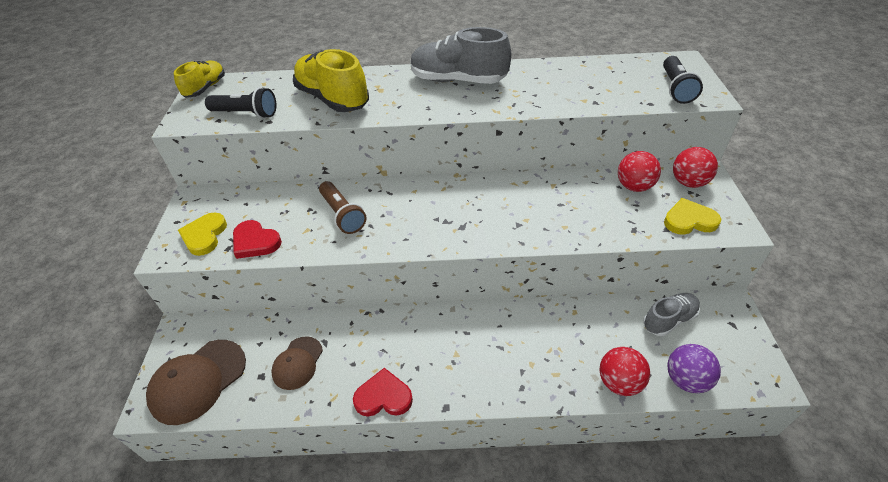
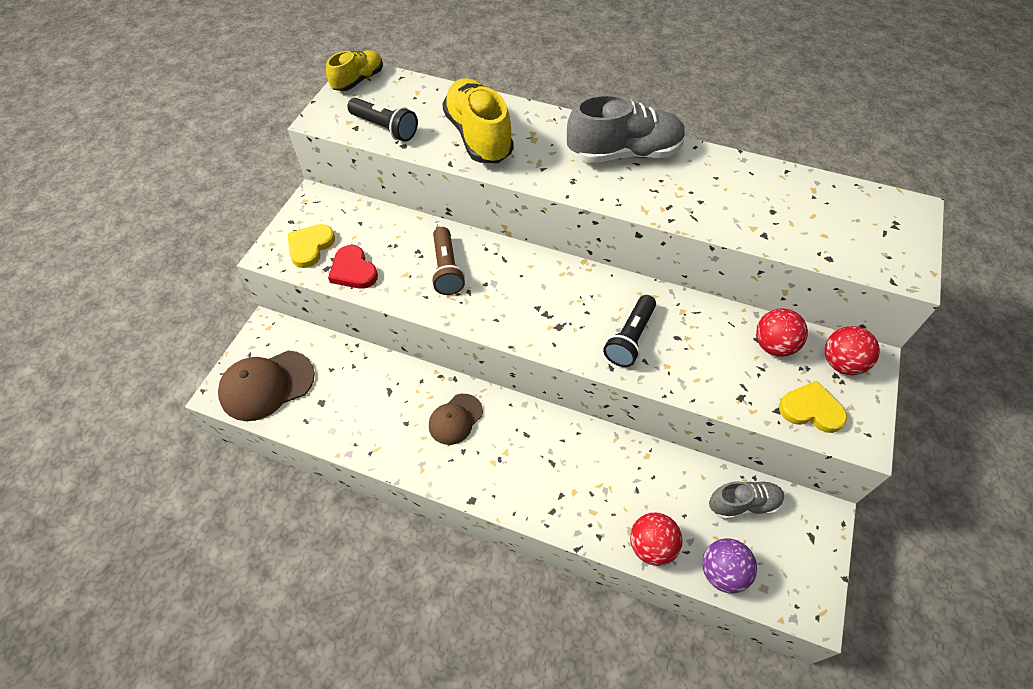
camera: 20 degrees right, 10 degrees up
(297, 363) = (357, 402): brown cap -> brown cap (455, 419)
(383, 397) = (420, 466): red heart -> none
(458, 80) = (624, 153): grey shoe -> grey shoe turned 135 degrees clockwise
(676, 88) = (875, 247): black flashlight -> black flashlight (630, 339)

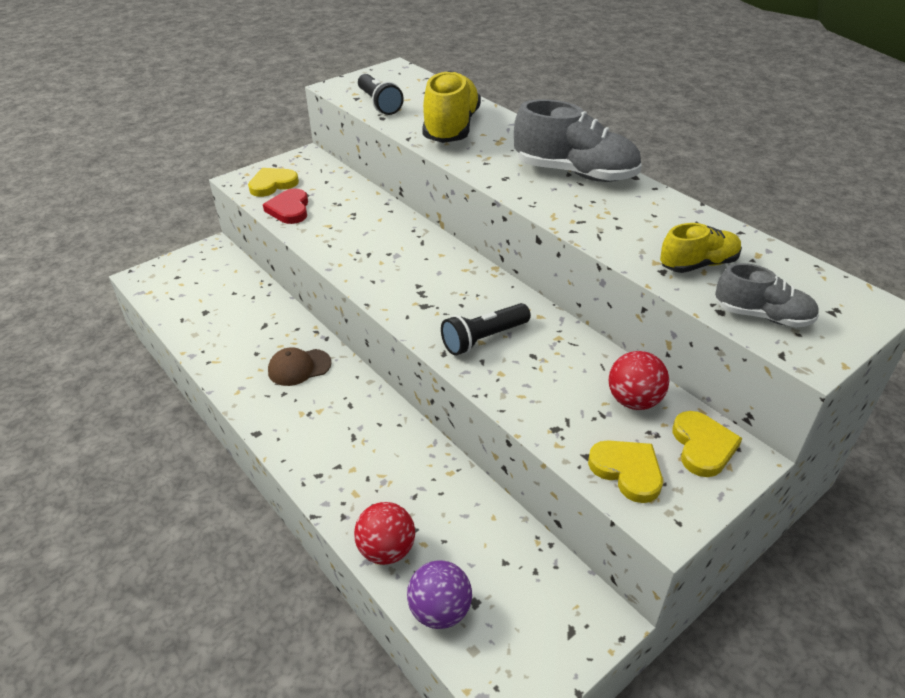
camera: 30 degrees right, 15 degrees down
(266, 385) = (177, 285): brown cap -> none
(358, 80) = (389, 72): yellow shoe -> yellow shoe (698, 264)
(447, 269) = (365, 233): brown flashlight -> none
(743, 504) = (517, 561): grey shoe -> grey shoe (762, 316)
(841, 363) = (703, 446): red ball -> yellow heart

